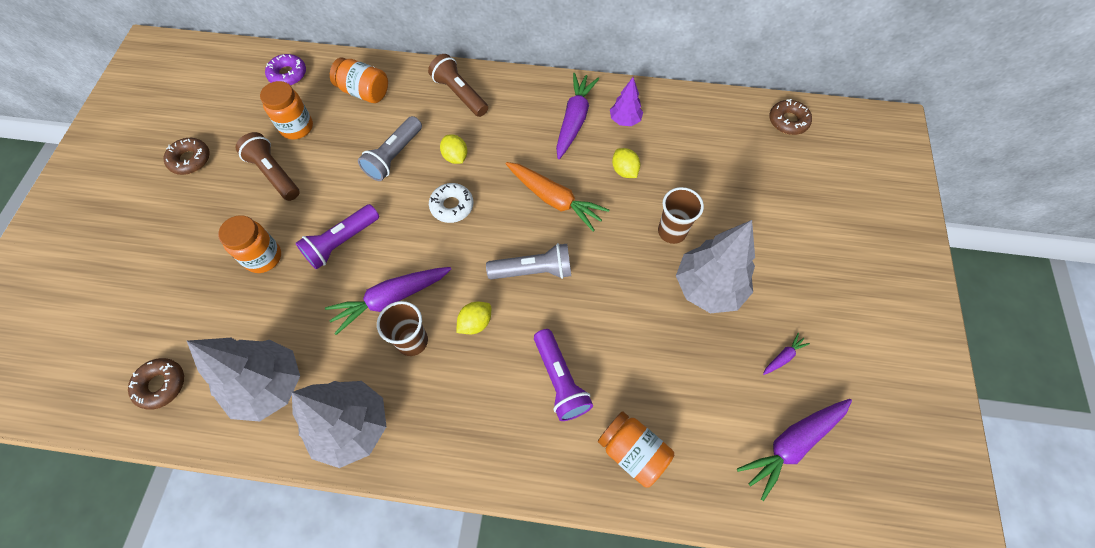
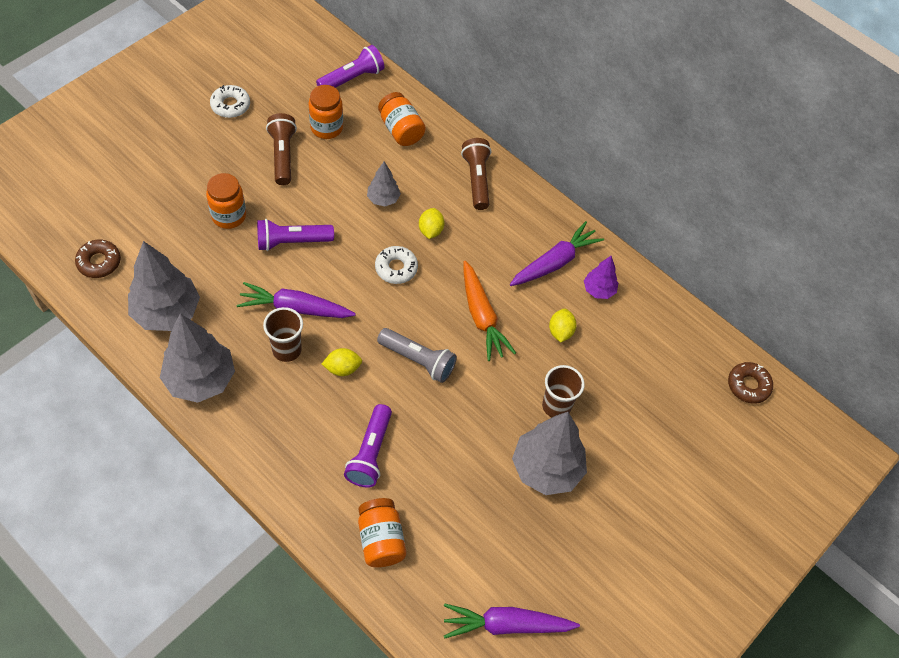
camera: 30 degrees right, 5 degrees down
(190, 160) = (230, 105): brown donut -> white donut
(288, 74) = (352, 78): purple donut -> purple flashlight
(394, 156) = (383, 199): grey flashlight -> grey tree
(783, 357) = (559, 561): purple carrot -> none

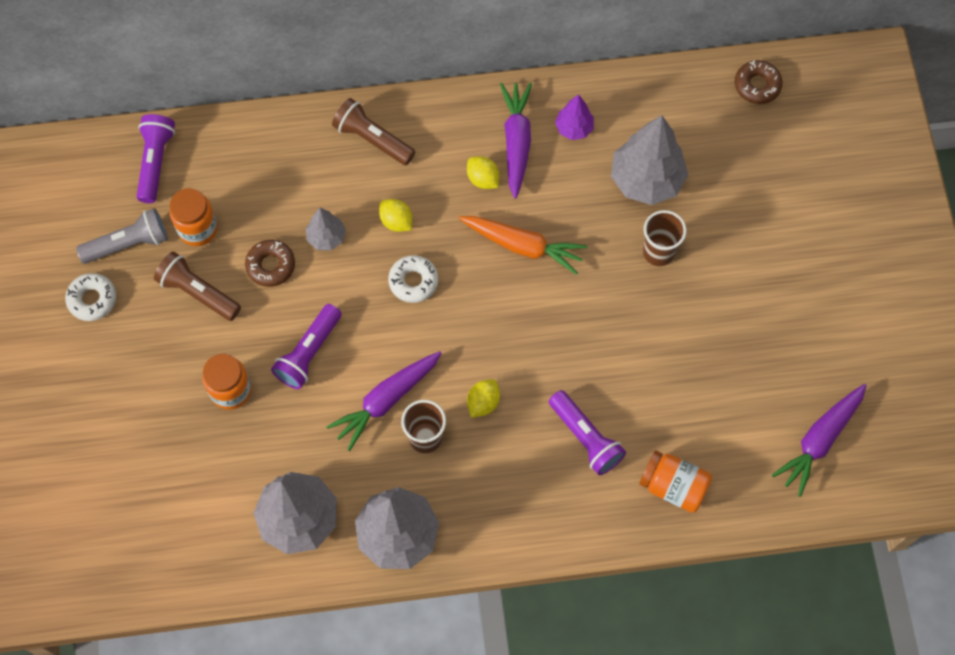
camera: 45 degrees left, 10 degrees up
(99, 262) = (188, 546): brown donut -> brown donut (271, 265)
(401, 130) = (258, 163): orange jar -> none
(418, 360) = (525, 332): grey flashlight -> grey flashlight (128, 243)
(546, 469) = (709, 305): grey tree -> grey tree (646, 180)
(560, 331) = (590, 192): yellow lemon -> yellow lemon (483, 179)

